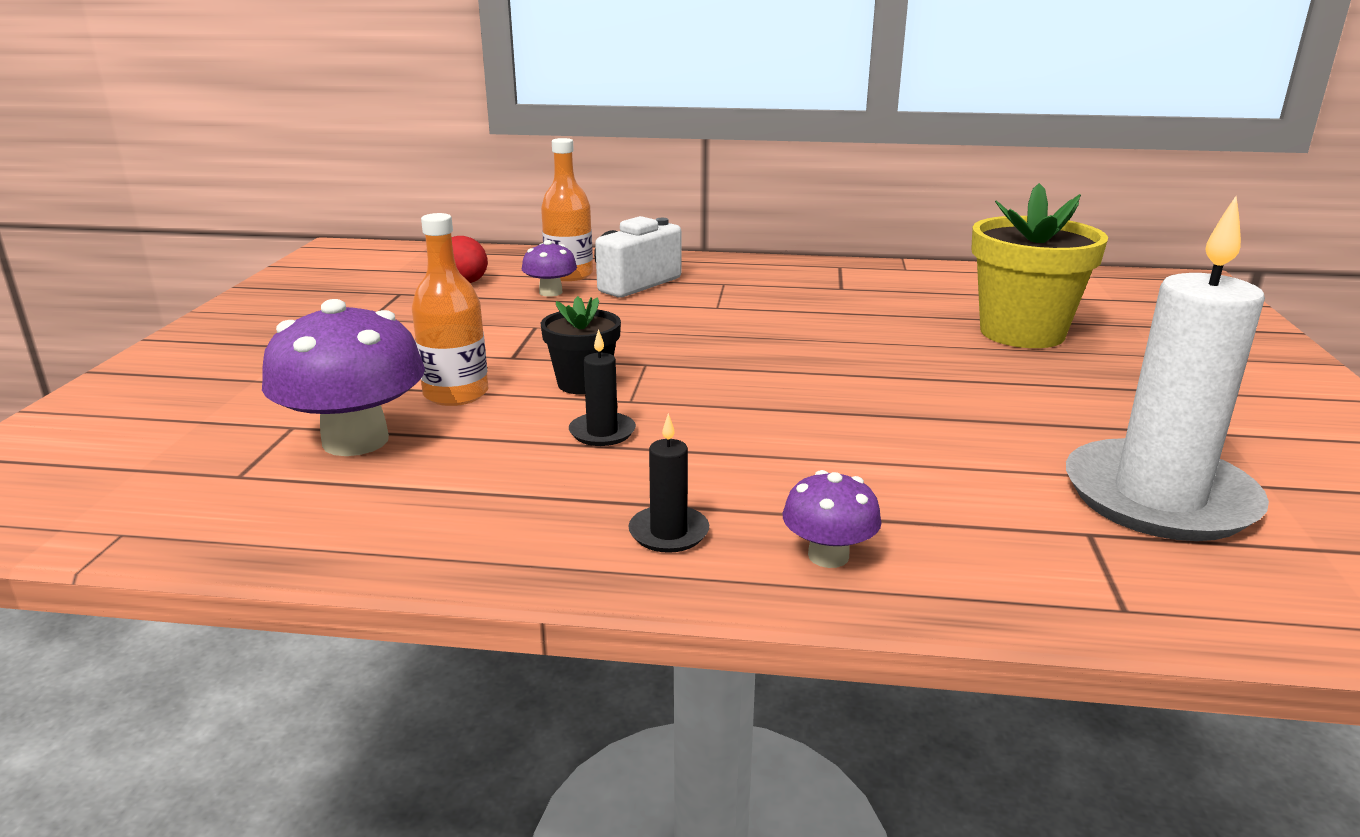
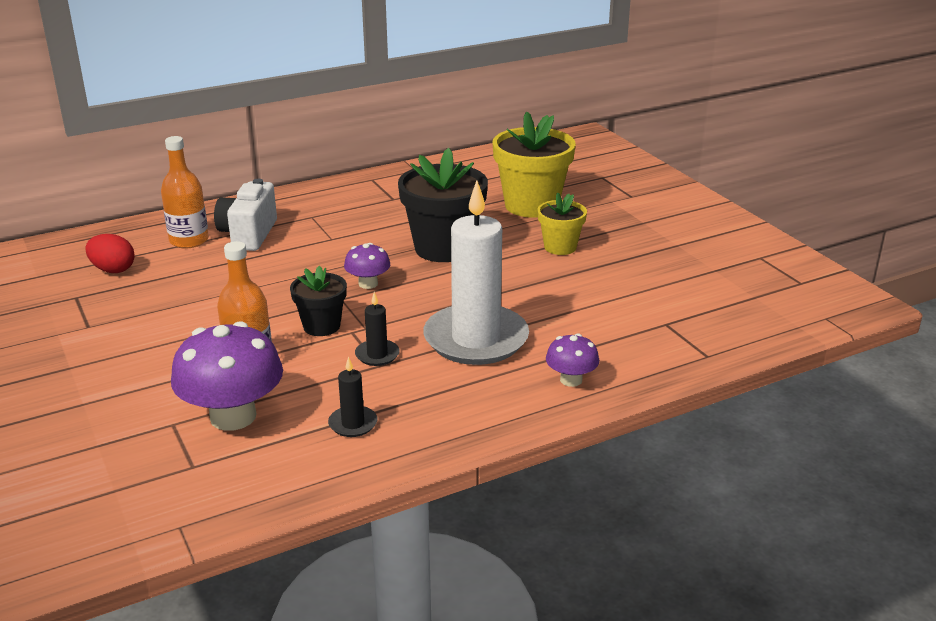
camera: 35 degrees left, 5 degrees up
(550, 292) = (197, 261): purple mushroom -> purple mushroom (368, 284)
(669, 533) = (486, 398): black candle -> black candle (353, 424)
(840, 347) = (443, 248): none -> black flower pot
(1012, 386) = (560, 247): none -> yellow flower pot
(1159, 497) = (678, 293): white candle -> white candle (476, 339)

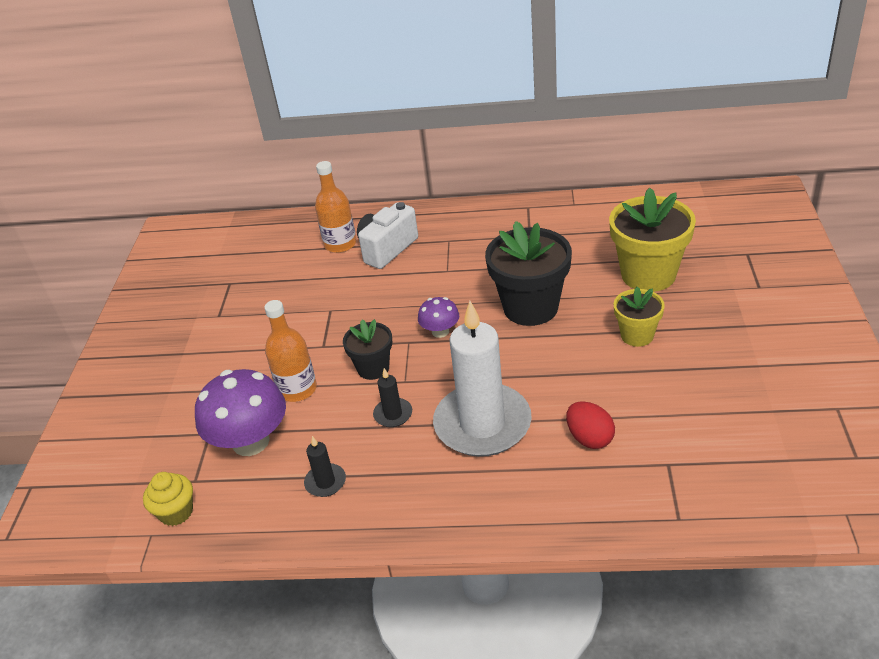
camera: 35 degrees right, 10 degrees up
(113, 270) = (270, 262): red egg -> red egg (589, 438)
(195, 498) = (176, 512): none -> yellow cupcake
(571, 380) = (529, 501): purple mushroom -> none

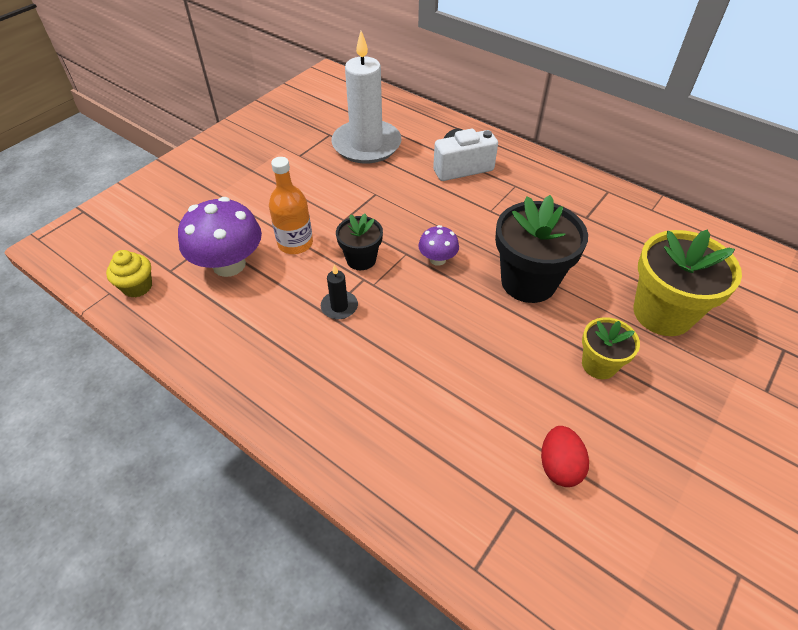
camera: 30 degrees right, 10 degrees up
(325, 482) = (244, 330): black candle -> none
(340, 244) = (431, 145): orange bottle -> none
(482, 424) = (396, 360): white candle -> white candle (366, 145)
(589, 438) = (469, 433): red egg -> red egg (559, 466)

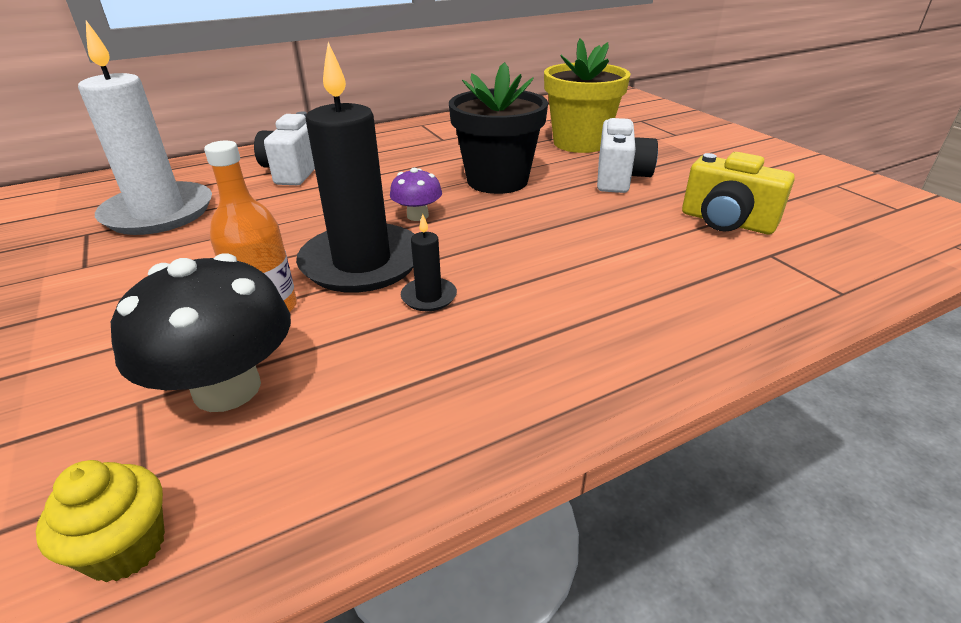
camera: 65 degrees left, 15 degrees down
(229, 264) = (227, 388): purple mushroom -> black mushroom
(361, 259) = (362, 262): black flower pot -> black candle
(559, 466) = (726, 222): red egg -> yellow camera
(599, 364) = (620, 178): yellow flower pot -> white camera

